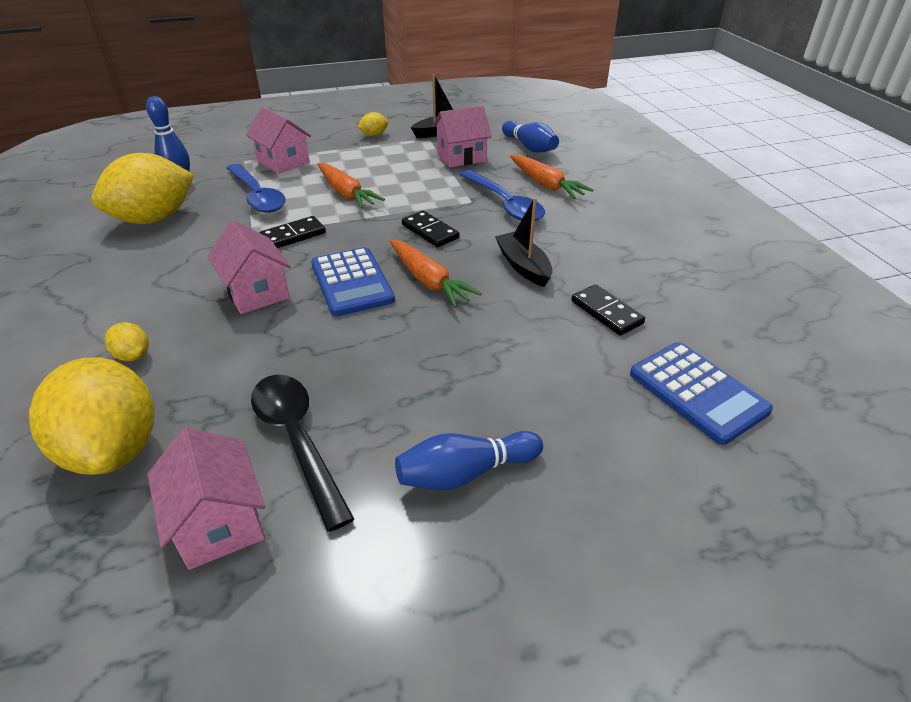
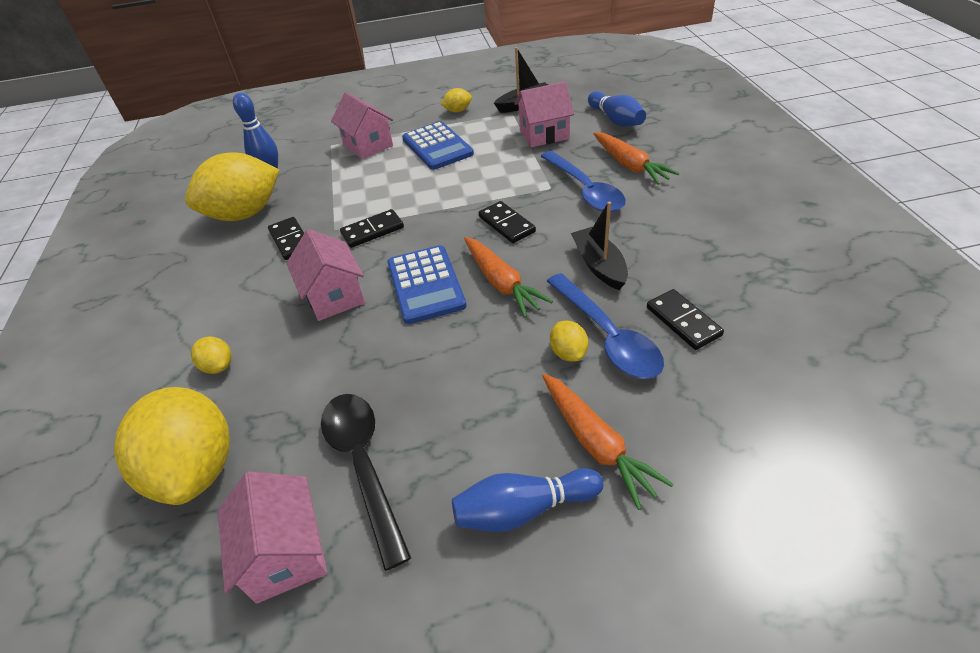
camera: 10 degrees right, 5 degrees up
(206, 243) = (291, 240): none -> black domino
(257, 196) = (341, 186): blue spoon -> blue spoon (607, 336)
(346, 193) = (426, 180): orange carrot -> orange carrot (596, 443)
(499, 339) = (568, 353): none -> yellow lemon
(697, 392) = (775, 421): blue calculator -> blue calculator (437, 147)

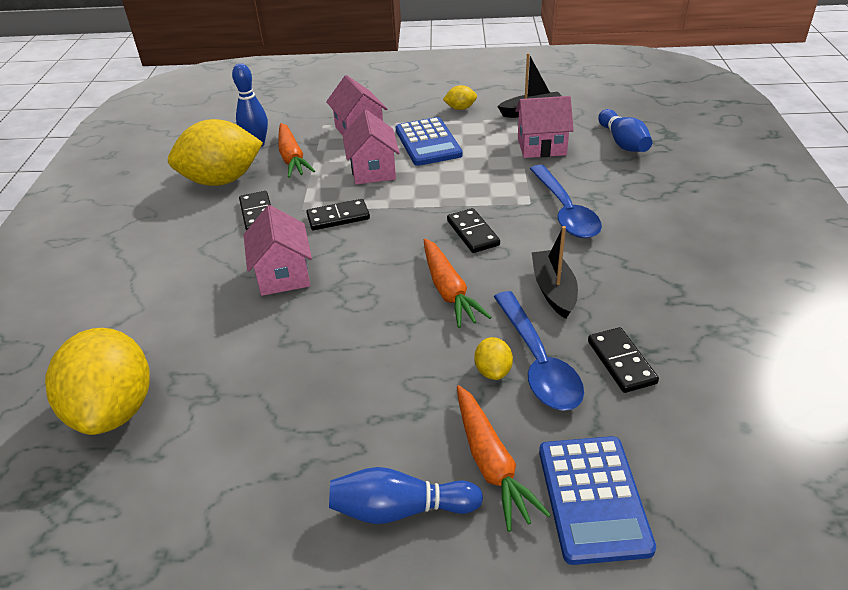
camera: 10 degrees right, 5 degrees down
(218, 366) = (158, 321): yellow lemon -> none
(286, 553) = (172, 501): pink house -> pink house (373, 170)
(363, 465) = (264, 437): black spoon -> none
(425, 285) = (373, 279): blue calculator -> blue calculator (593, 498)
(630, 165) = (621, 193): orange carrot -> orange carrot (292, 158)

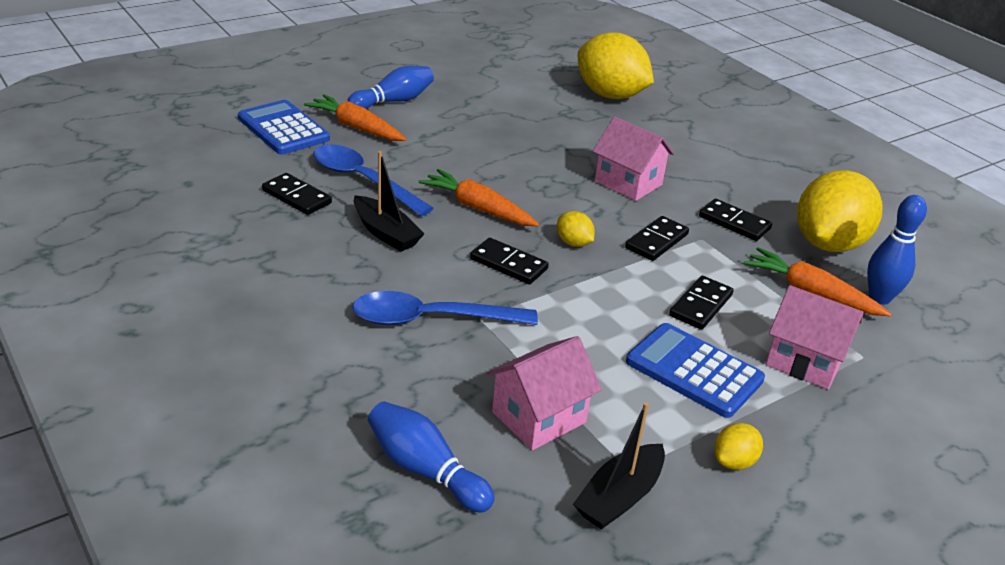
camera: 140 degrees right, 5 degrees down
(373, 170) = (700, 305): pink house -> black domino
(493, 371) = (392, 168): yellow lemon -> yellow lemon (573, 243)
(565, 211) = (431, 319): blue spoon -> blue spoon turned 45 degrees counterclockwise

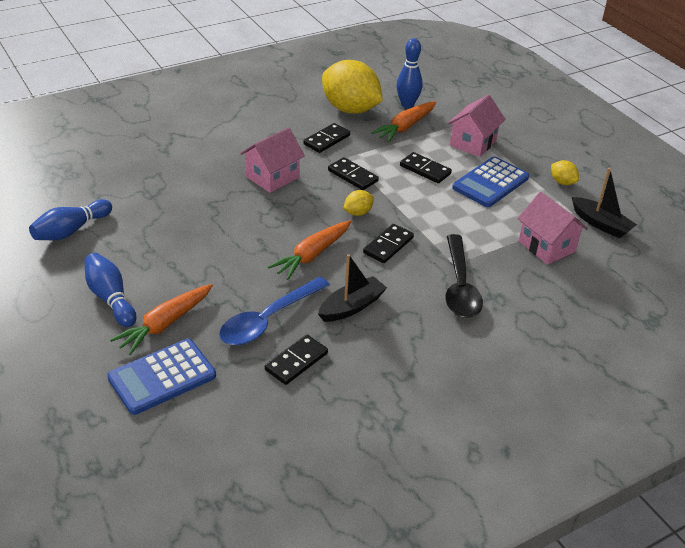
camera: 85 degrees left, 5 degrees up
(425, 470) = (604, 294): blue bowling pin -> blue bowling pin (71, 230)
(431, 319) = (460, 286): blue spoon -> black spoon
(610, 95) = (120, 166): yellow lemon -> none

